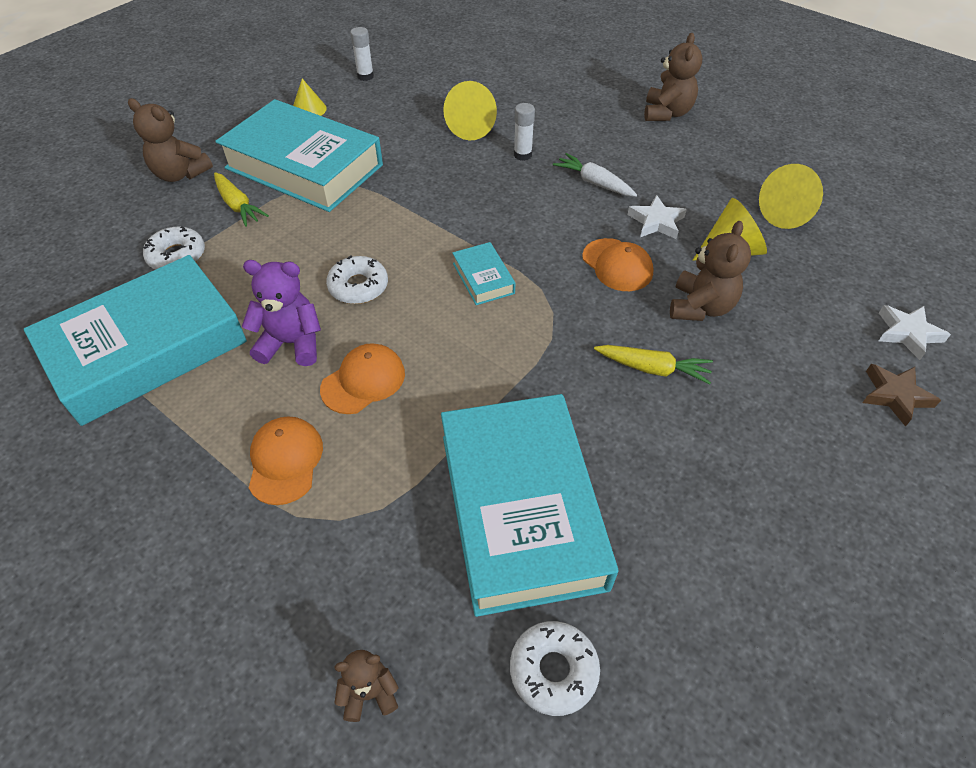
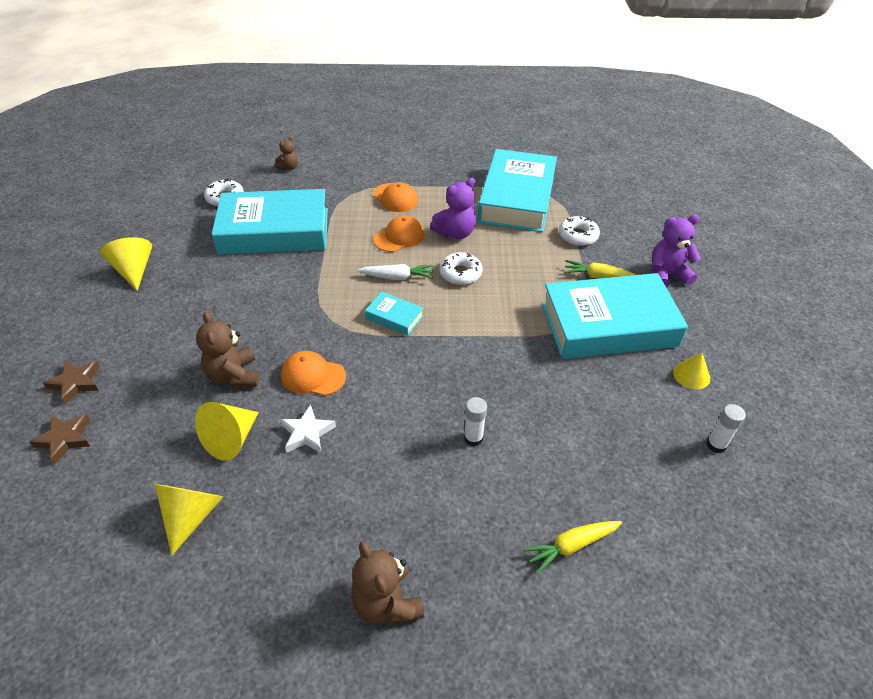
camera: 140 degrees right, 5 degrees down
(180, 174) = (667, 275): brown teddy bear -> purple teddy bear
(363, 381) = (399, 237): orange cap -> orange cap turned 135 degrees counterclockwise
(473, 127) = (547, 443): yellow cone -> yellow cone (134, 270)
(521, 509) = (274, 231): turquoise book -> turquoise book turned 45 degrees counterclockwise
(594, 183) = (387, 444): white carrot -> white carrot (398, 277)
(653, 369) = (245, 320): yellow carrot -> yellow carrot (571, 546)
(907, 333) = (65, 439): white star -> brown star

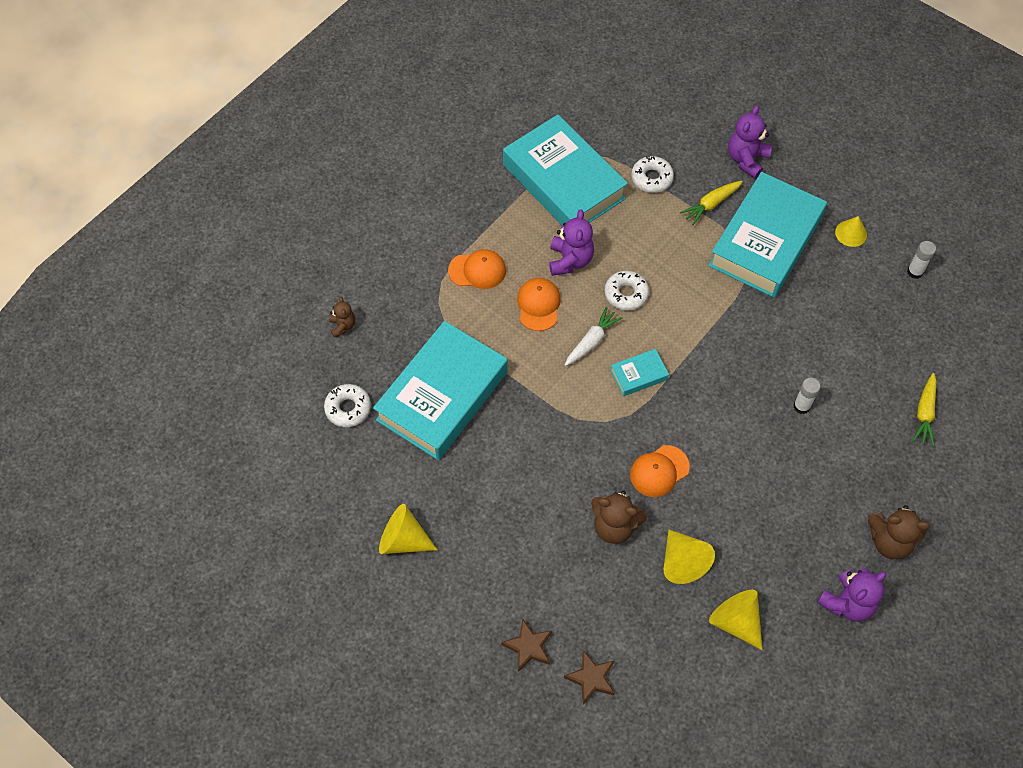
camera: 50 degrees left, 15 degrees up
(279, 604) = (847, 603): none -> purple teddy bear
(307, 433) = (715, 508): white star -> none

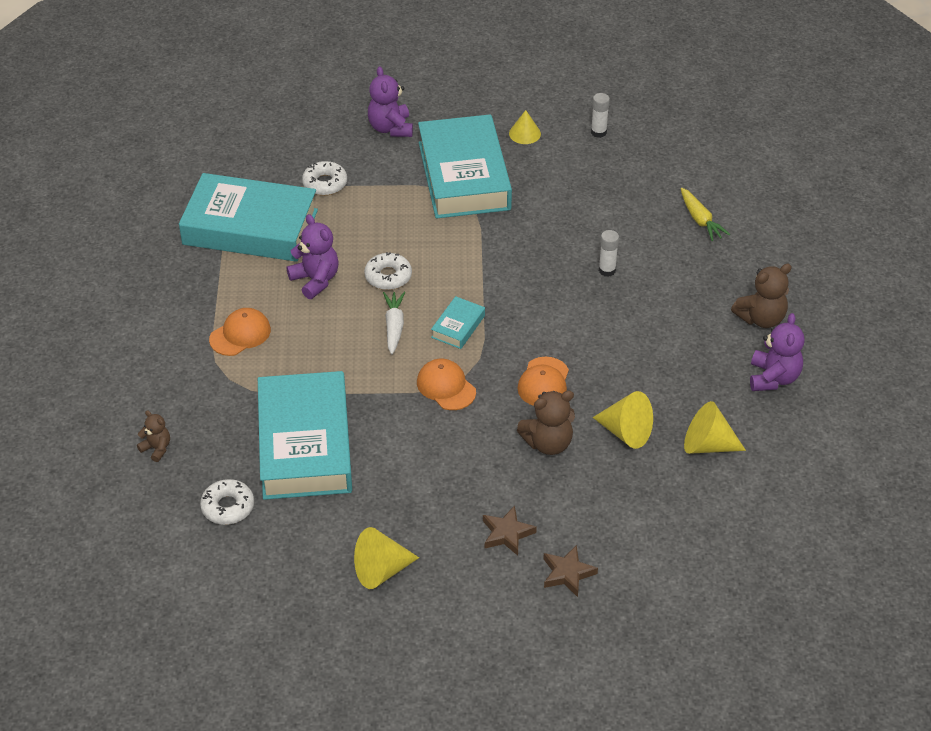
camera: 40 degrees left, 15 degrees down
(538, 305) = (321, 328): orange cap -> orange cap (446, 387)
(591, 678) = (640, 560): brown star -> brown star (507, 533)
(710, 205) = (393, 175): yellow carrot -> none

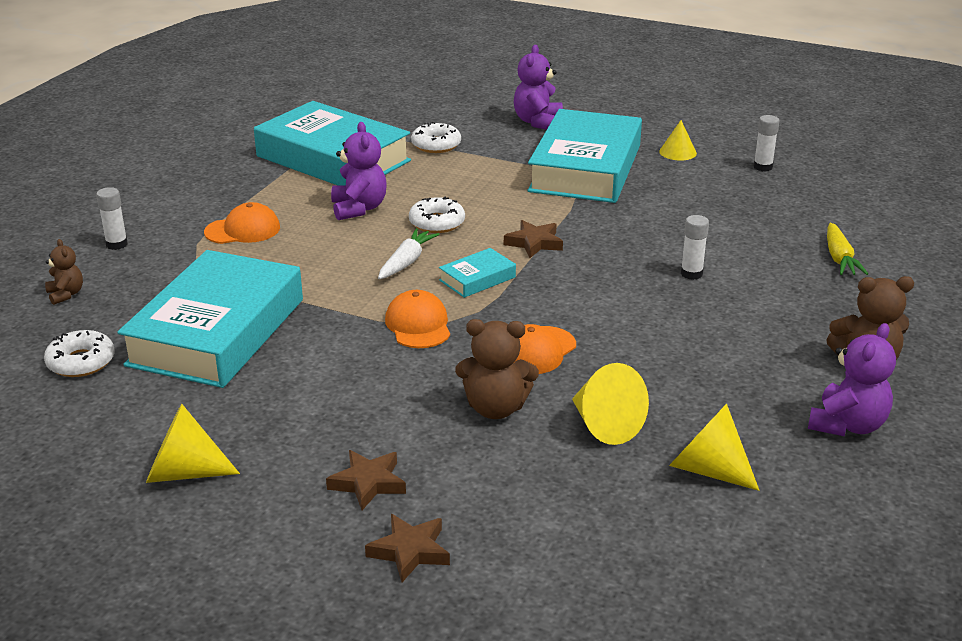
camera: 25 degrees right, 15 degrees down
(150, 384) = (116, 244): none -> white glue stick
(476, 275) = (534, 243): none -> brown star

